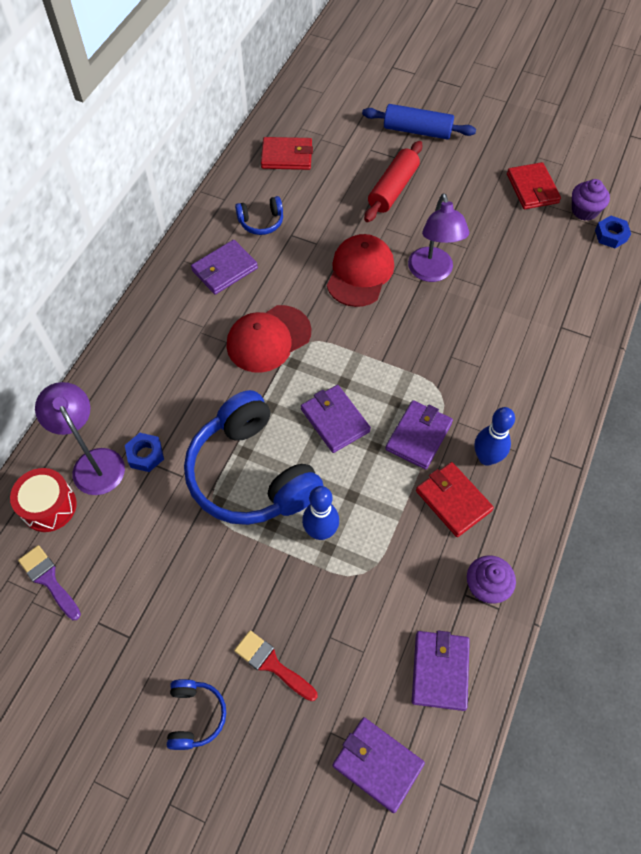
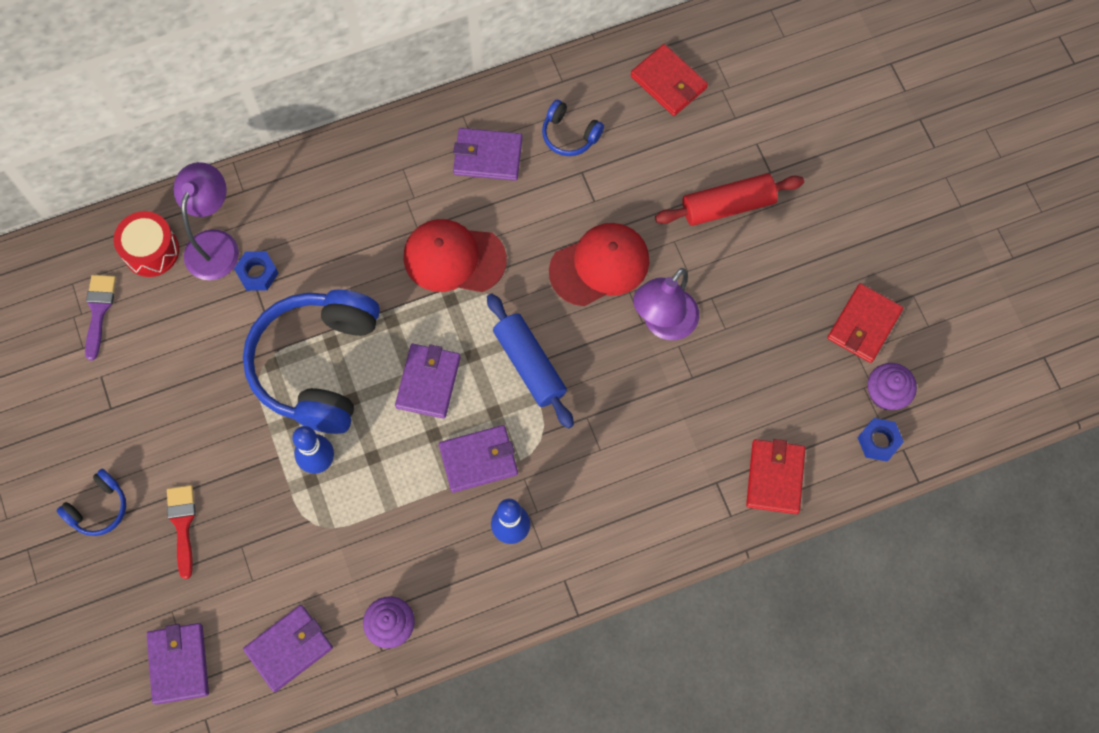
camera: 45 degrees right, 10 degrees up
(417, 131) = (827, 161): blue rolling pin -> blue rolling pin (530, 365)
(453, 501) = (444, 538): red wallet -> red wallet (775, 477)

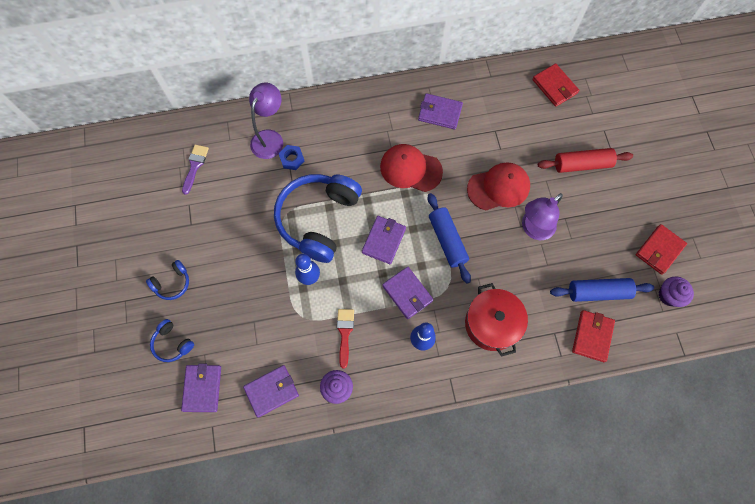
camera: 10 degrees right, 0 degrees up
(151, 251) = (232, 136): red drum -> none
(183, 524) = (220, 302): red brush -> red brush (345, 333)
(478, 460) = (407, 293): purple wallet -> purple wallet turned 60 degrees clockwise
(569, 135) = (491, 108): blue headphones -> blue headphones (172, 343)
(617, 485) = (492, 324): none -> red pot
(776, 407) = (598, 292): none -> blue rolling pin
(878, 441) = (661, 325): blue nut -> none

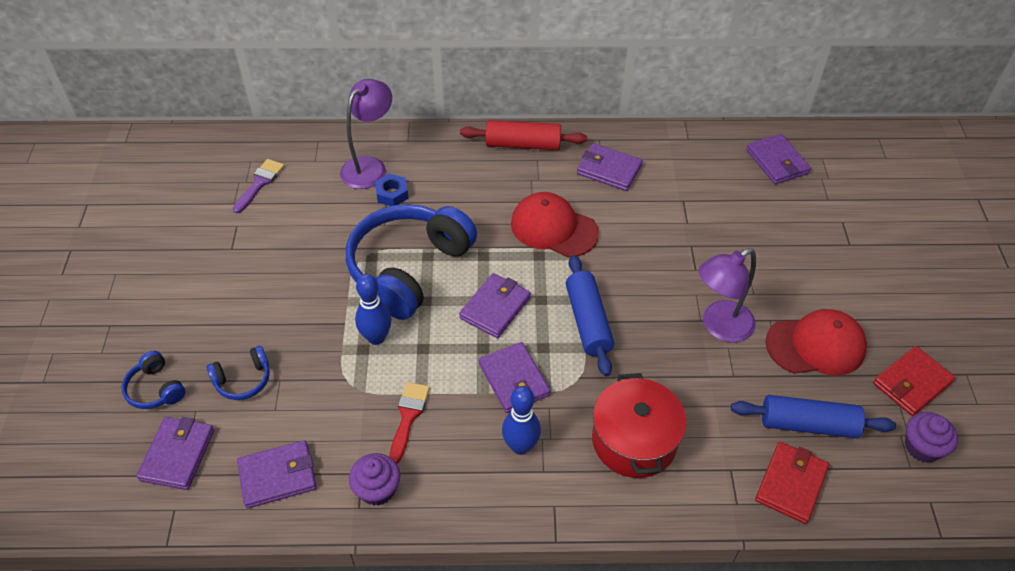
camera: 10 degrees right, 20 degrees down
(172, 283) = (182, 314): blue headphones -> blue headphones (243, 380)
(498, 187) = (676, 268): red cap -> red cap (816, 345)
(554, 86) = (777, 162): red wallet -> purple wallet
(582, 165) = (804, 258): red rolling pin -> red rolling pin (523, 144)

